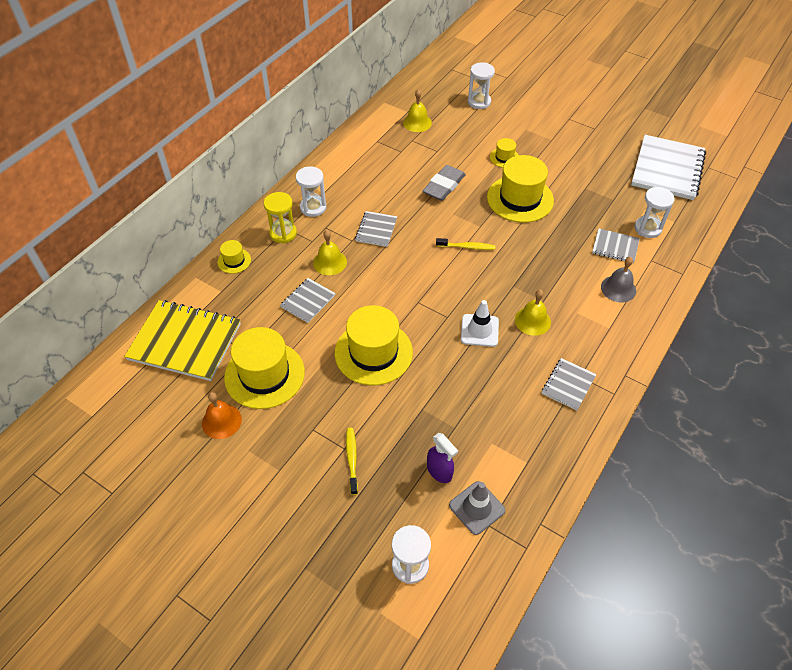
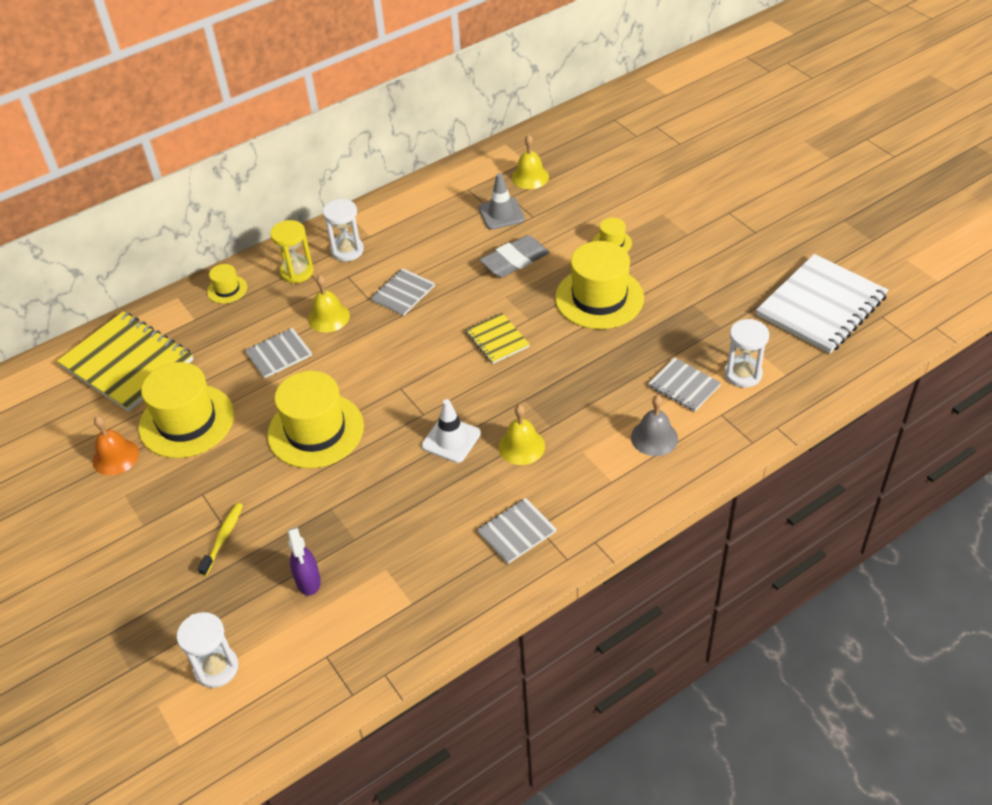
camera: 25 degrees right, 5 degrees down
(467, 247) = (497, 339): yellow toothbrush -> yellow notebook
(477, 508) = (324, 633): grey traffic cone -> grey traffic cone (501, 214)
(479, 102) = (623, 167): white hourglass -> none

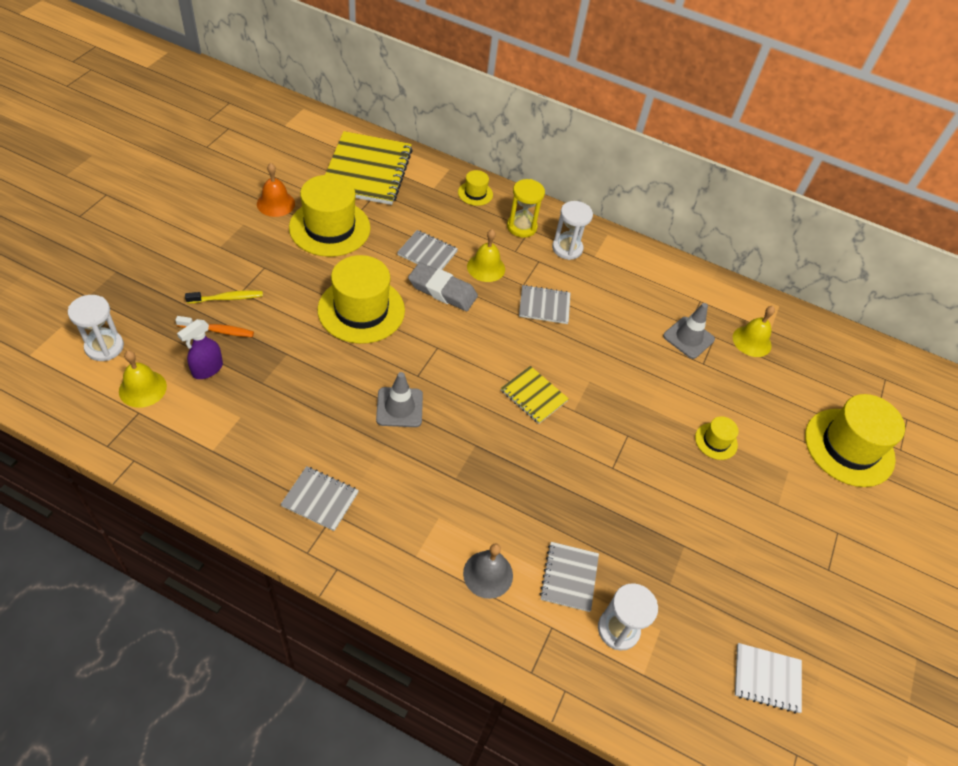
camera: 50 degrees right, 5 degrees up
(262, 558) = (218, 330): none -> orange toothbrush
(451, 440) = (399, 407): white traffic cone -> grey traffic cone
(497, 339) = (534, 396): yellow notebook -> yellow notebook turned 75 degrees counterclockwise
(515, 261) = (637, 371): grey eraser -> grey eraser (442, 291)
(521, 446) = (419, 464): yellow bell -> yellow bell (142, 388)
(599, 298) = (637, 458): yellow hat -> yellow hat (849, 447)
(821, 306) = (767, 678): white notebook -> white notebook, size x0.50

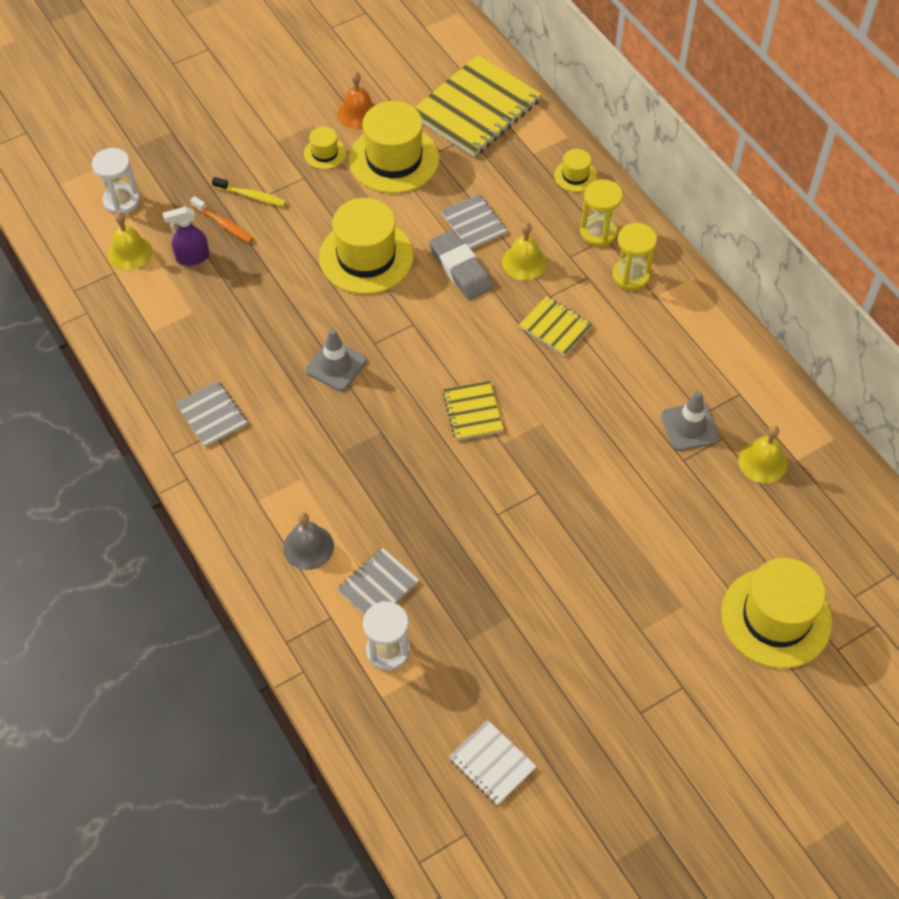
camera: 40 degrees right, 5 degrees up
(544, 306) = (555, 327): grey notebook -> yellow notebook
(567, 248) = (631, 276): white hourglass -> yellow hourglass
(716, 441) = (628, 541): yellow hat -> yellow hat (325, 153)

